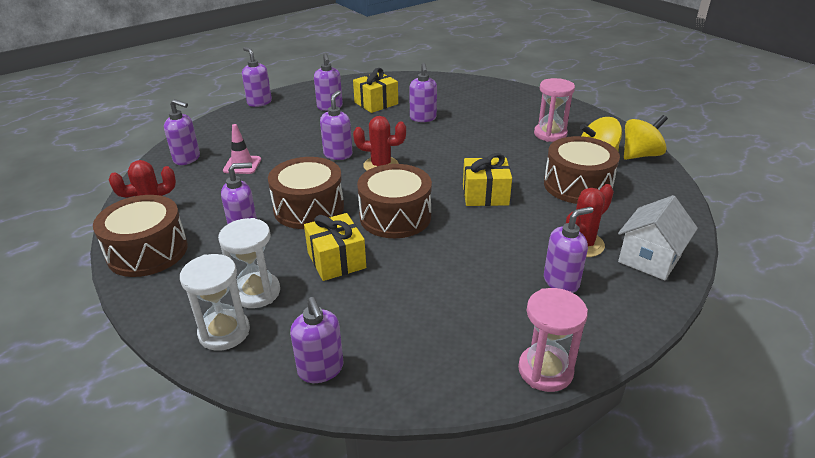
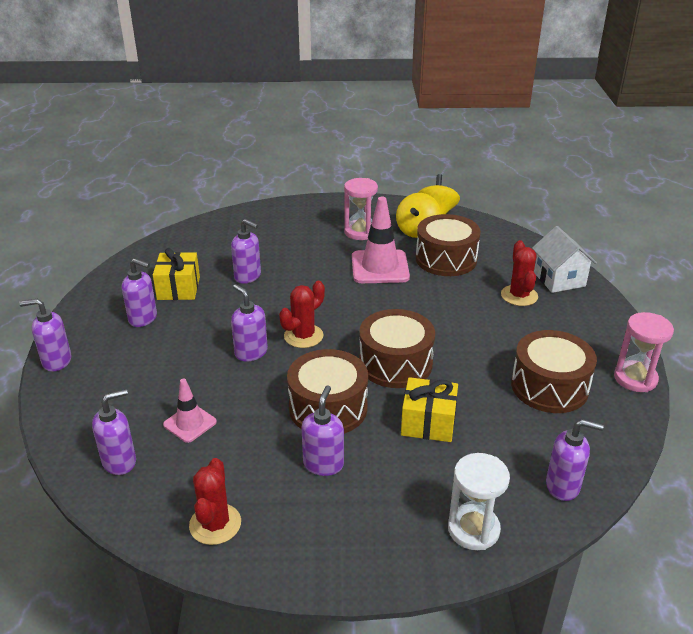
camera: 55 degrees left, 0 degrees up
(147, 251) = (289, 549): brown drum -> brown drum (549, 387)
(256, 292) = (432, 489): white hourglass -> none
(485, 195) = (413, 305): yellow gift -> none
(515, 161) = (380, 267): none -> pink traffic cone
(561, 282) = (553, 326): purple soap dispenser -> none

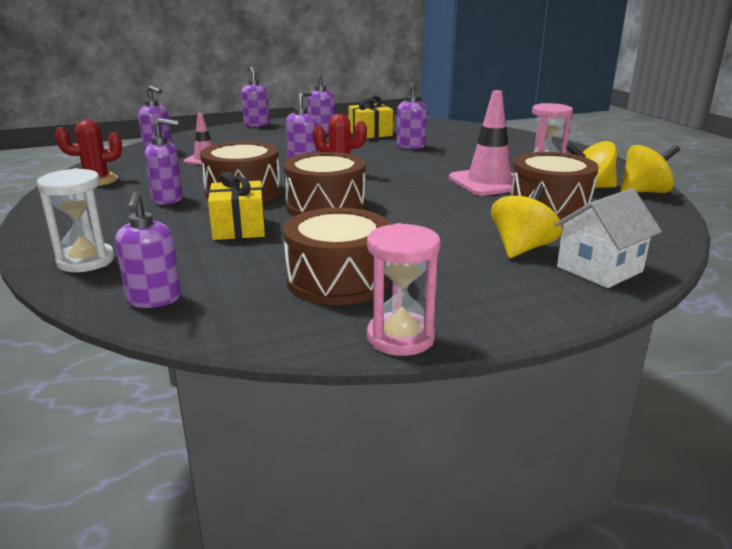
camera: 70 degrees right, 10 degrees down
(519, 296) = (522, 248): red cactus -> yellow spinning top

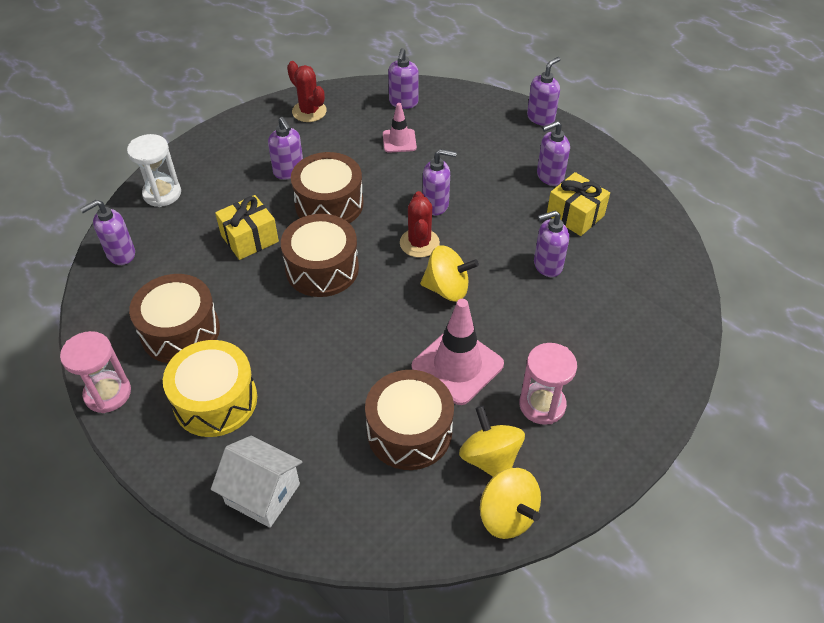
camera: 65 degrees right, 25 degrees up
(460, 275) = (215, 400): none -> yellow drum
(522, 248) = (286, 430): yellow spinning top -> yellow spinning top (447, 289)

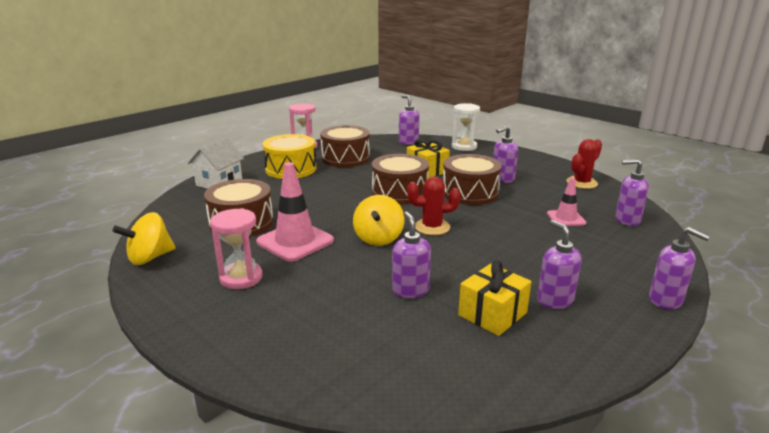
camera: 90 degrees right, 25 degrees down
(436, 205) = (483, 234): purple soap dispenser -> none
(490, 458) = (202, 252): yellow spinning top -> none

